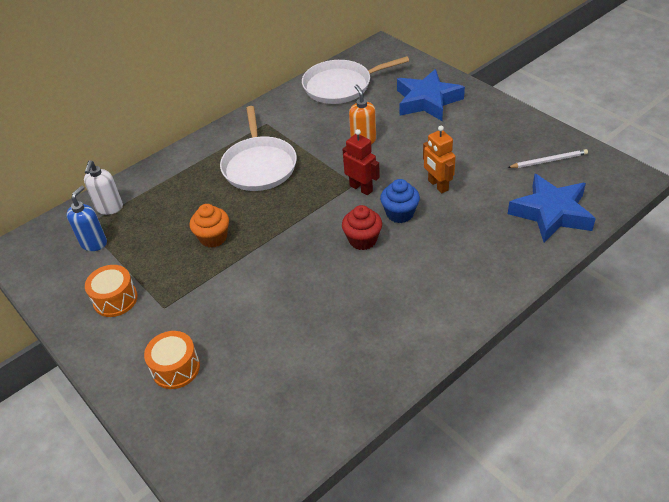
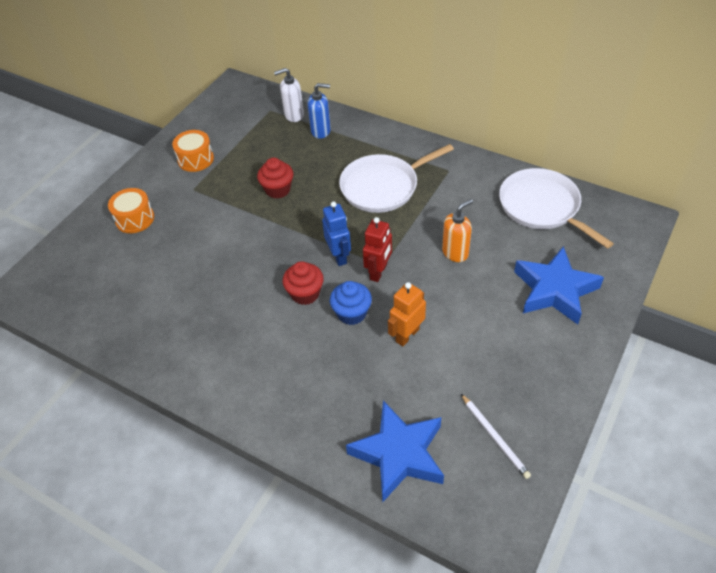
camera: 70 degrees right, 5 degrees up
(94, 243) = (251, 123): blue soap dispenser -> blue soap dispenser (321, 131)
(213, 238) = (278, 190): orange cupcake -> red cupcake
(329, 209) = (339, 256): none -> blue robot

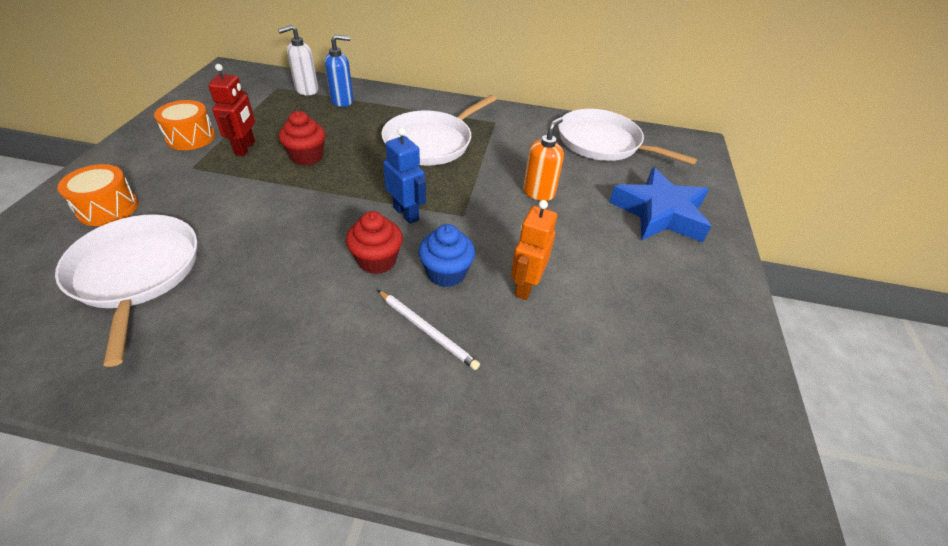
camera: 25 degrees left, 5 degrees down
(148, 275) = (136, 273): none -> white pan
(378, 272) = (461, 223): red robot -> red robot (245, 148)
(399, 454) = (587, 444): blue star -> none
(494, 437) = (692, 388): white pencil -> white pencil (427, 330)

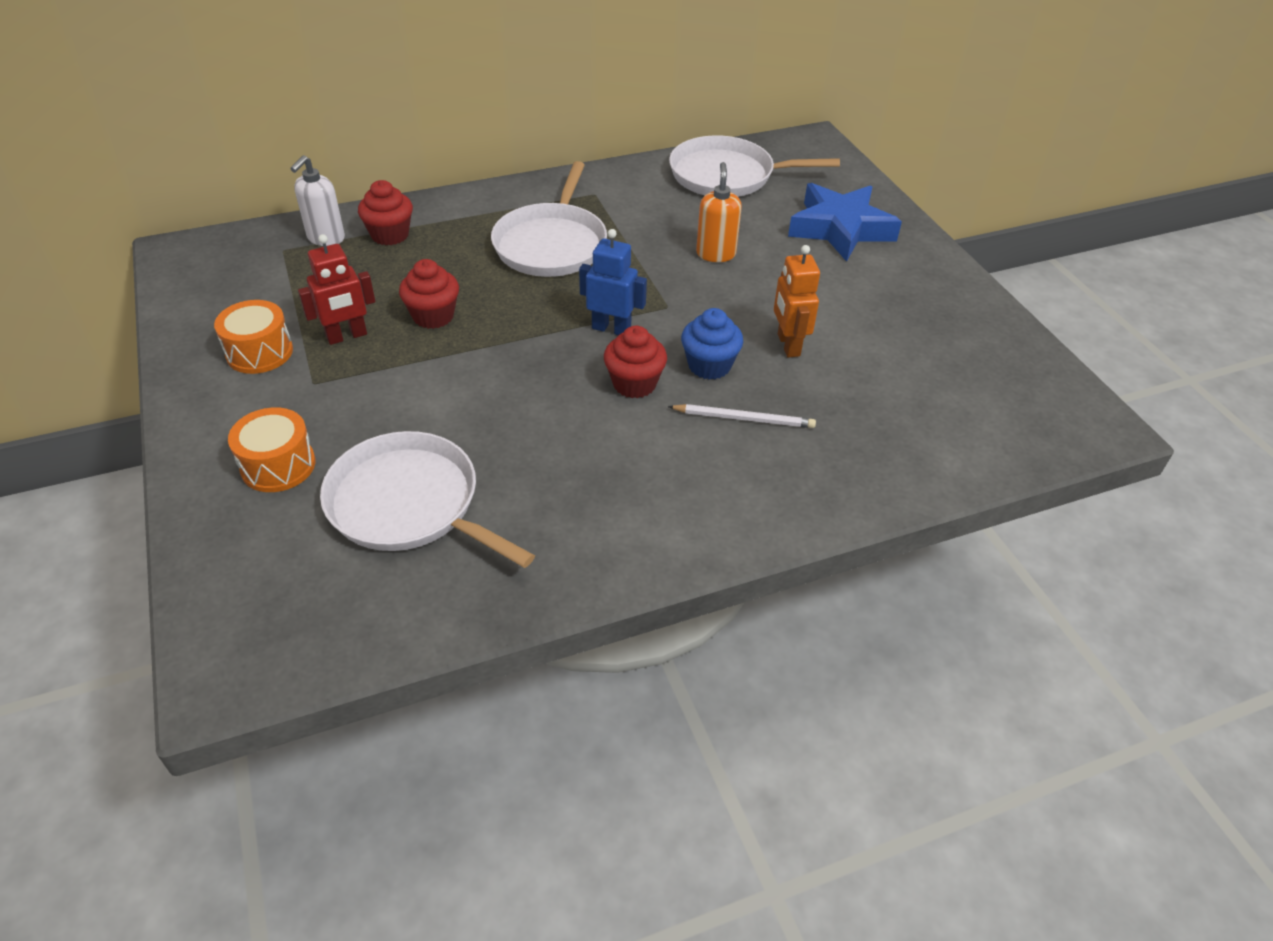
camera: 30 degrees left, 0 degrees up
(245, 148) = (347, 336): red robot -> red robot turned 90 degrees clockwise
(342, 101) = (390, 235): blue soap dispenser -> red cupcake

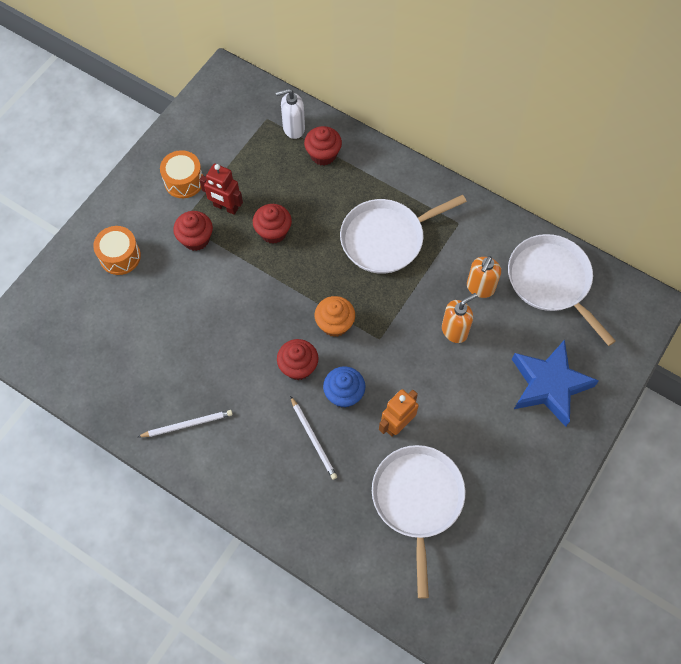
camera: 55 degrees right, 20 degrees up
(353, 382) = (196, 239): none -> red cupcake
(409, 504) = (137, 330): white pan -> white pan (417, 500)
(608, 525) = (187, 424): none -> white pencil
(611, 329) = (335, 324): blue robot -> orange cupcake
(684, 216) = (480, 288): none -> orange soap dispenser

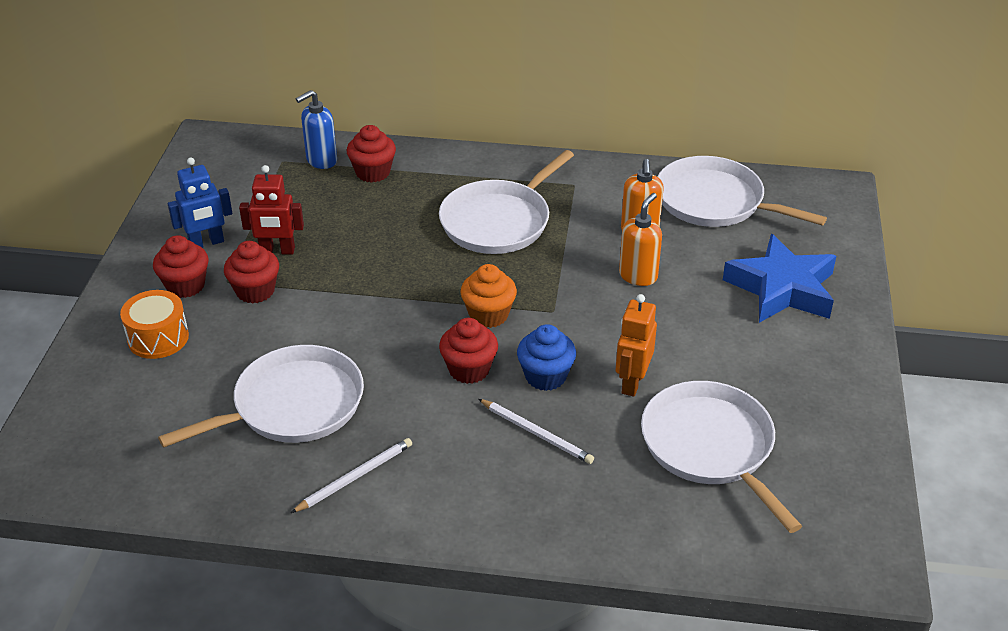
camera: 25 degrees left, 25 degrees down
(176, 349) = (292, 405): none -> white pan
(184, 181) = (206, 243): orange drum -> blue robot
(273, 232) = (354, 255): red cupcake -> red cupcake (185, 286)
(293, 128) = (321, 160): white soap dispenser -> blue soap dispenser

